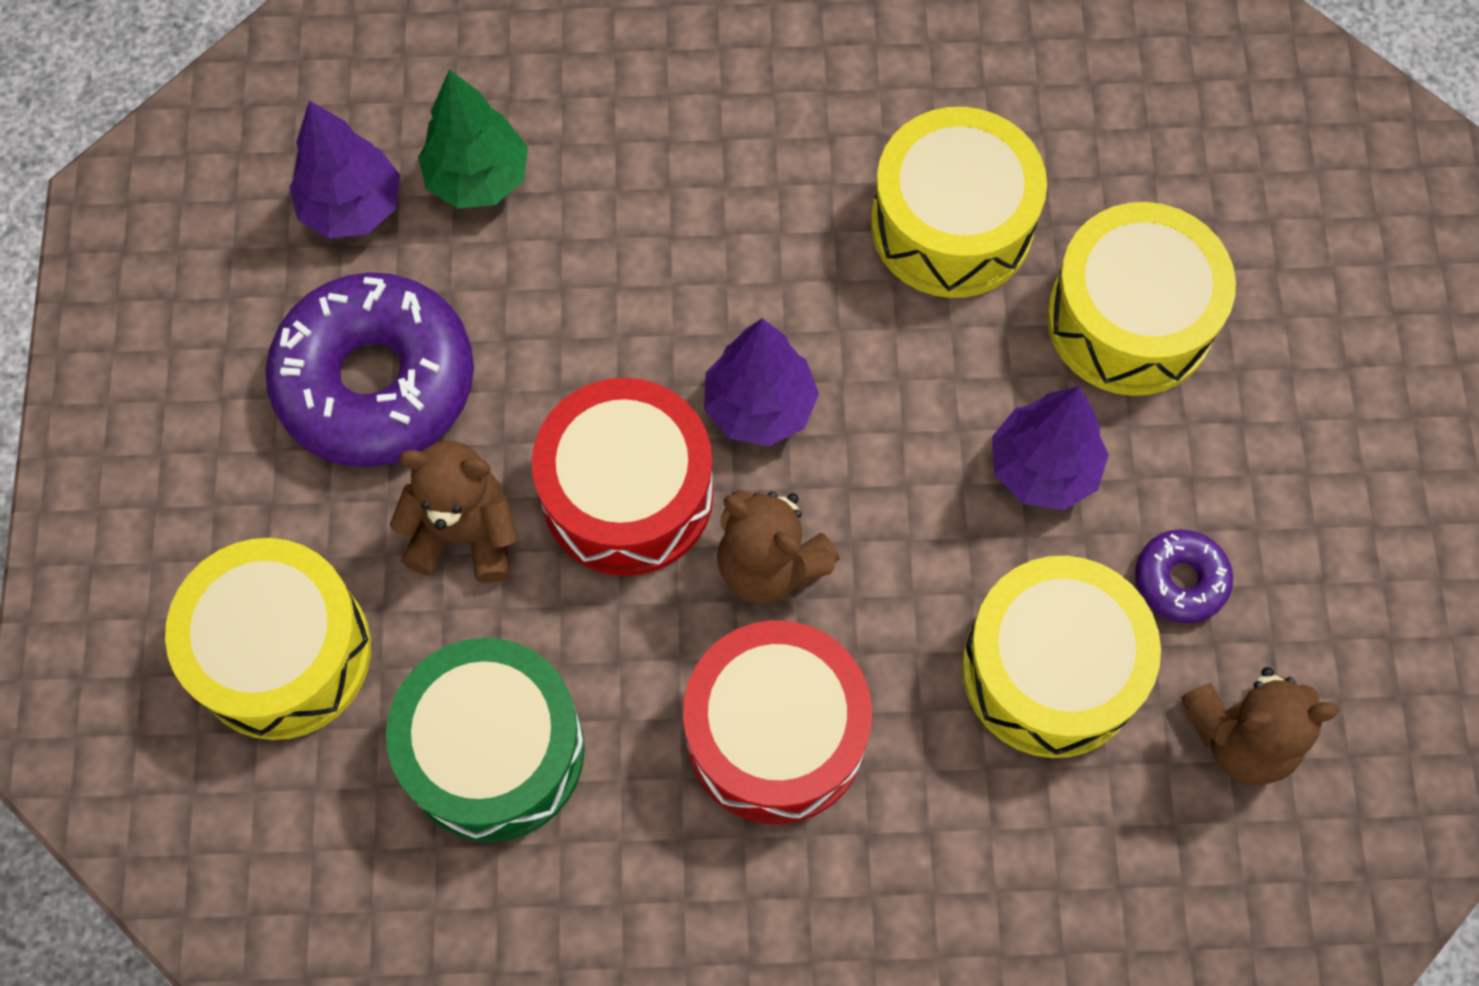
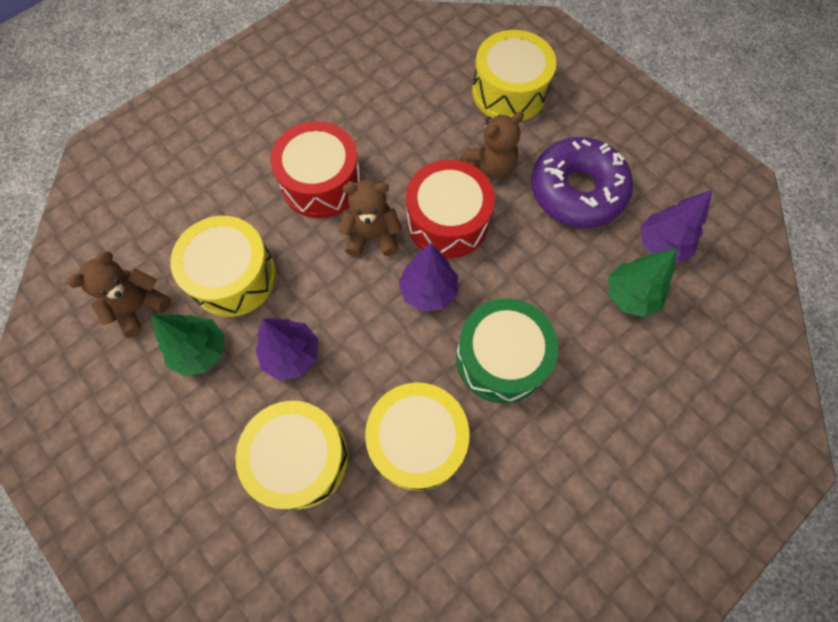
camera: 140 degrees right, 0 degrees up
(494, 751) = (412, 113): green drum -> green drum (501, 358)
(1180, 580) = (201, 351): purple donut -> green tree

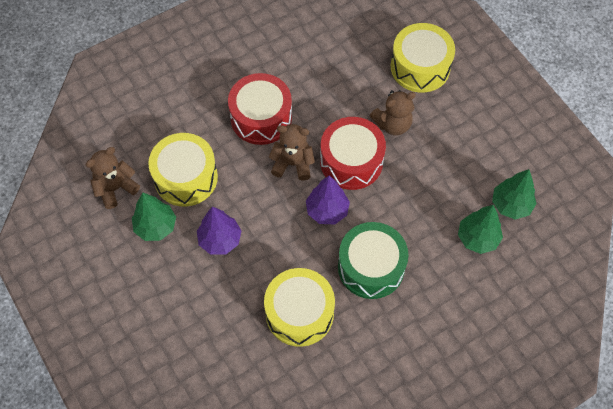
camera: 10 degrees right, 5 degrees down
(300, 458) = (215, 311): yellow drum -> none
(577, 191) = (455, 153): purple donut -> none
(661, 245) = (511, 205): purple tree -> green tree

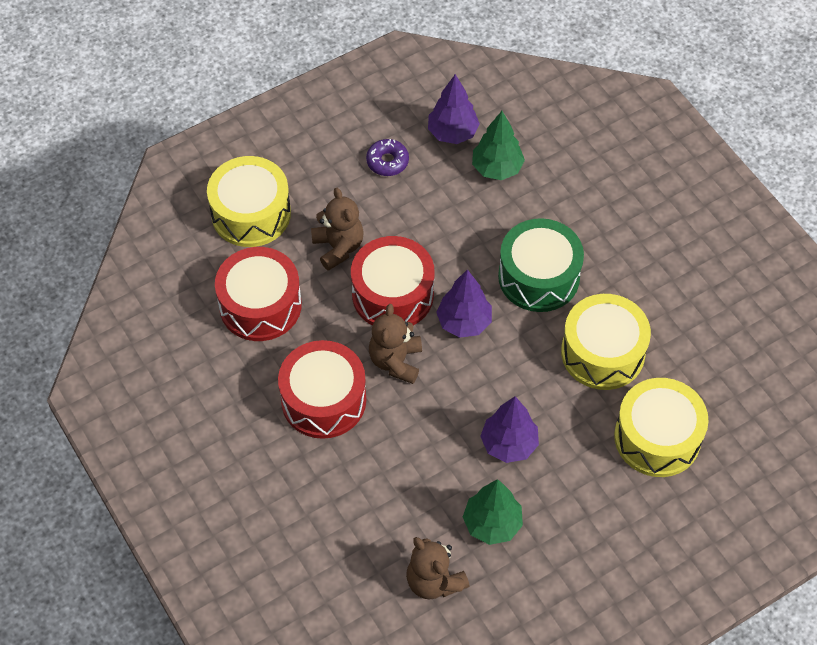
camera: 90 degrees left, 5 degrees down
(186, 177) = (417, 490): yellow drum -> yellow drum (657, 437)
(340, 76) = (260, 305): none -> red drum
(477, 157) = (387, 161): none -> purple donut
(511, 205) = (452, 133): green tree -> purple tree

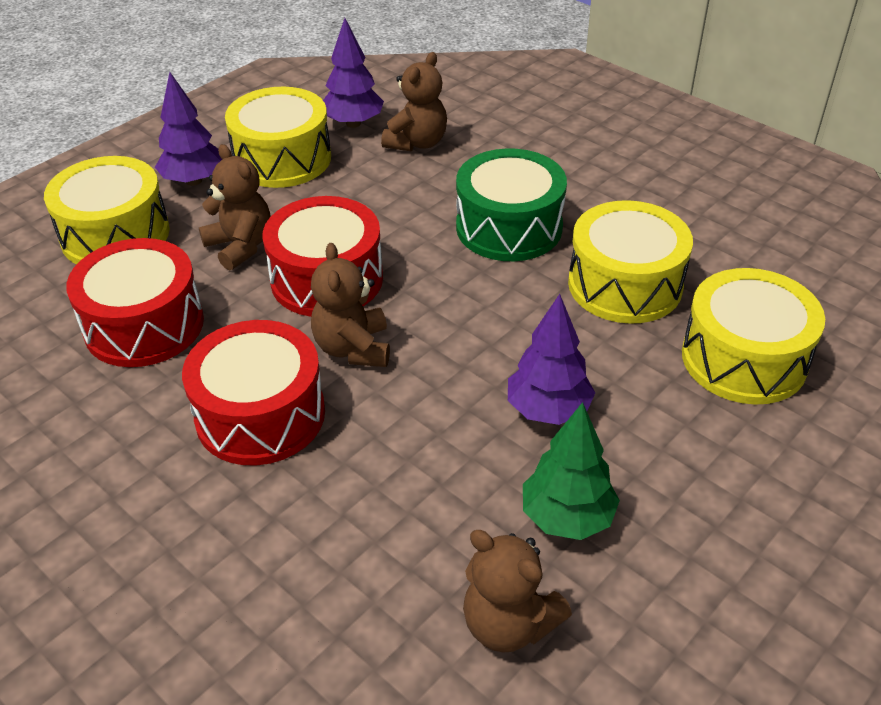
camera: 15 degrees left, 15 degrees down
(387, 161) = (282, 159): purple donut -> yellow drum
(464, 322) = (432, 289): purple tree -> purple tree (194, 181)
(497, 168) = (417, 143): green tree -> brown teddy bear

